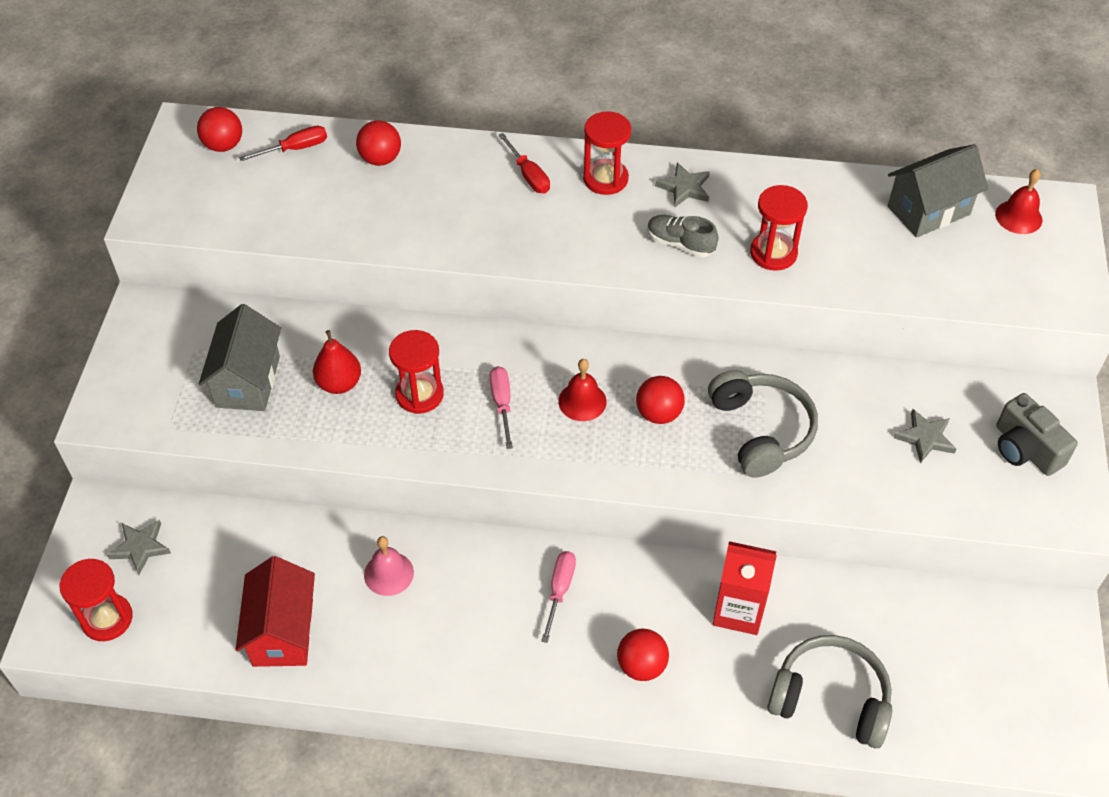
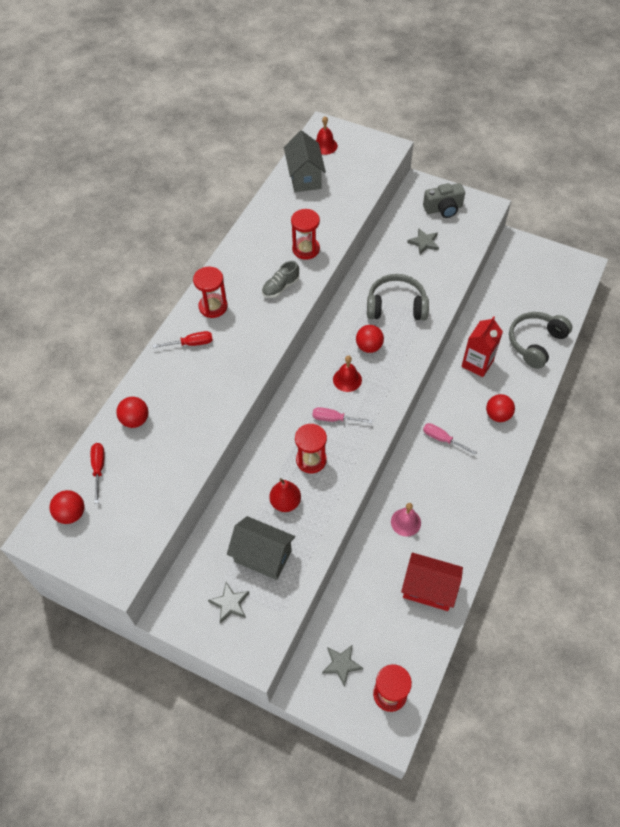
camera: 70 degrees left, 5 degrees up
(684, 187) = (238, 272): grey star -> grey star (230, 603)

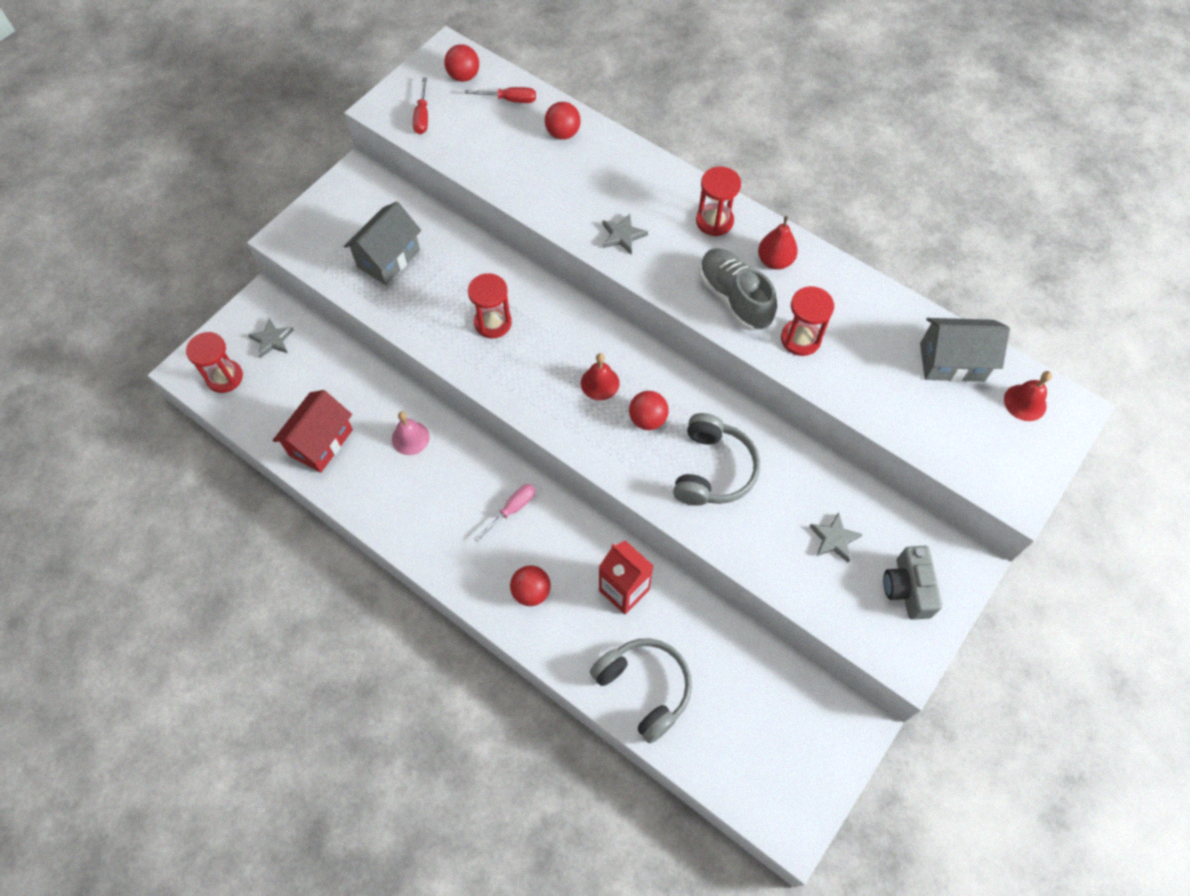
camera: 100 degrees right, 5 degrees up
(191, 344) = (659, 193): red screwdriver -> red screwdriver (422, 117)
(230, 603) = (347, 223): grey star -> grey star (622, 235)
(280, 287) = (734, 298): grey shoe -> grey shoe, size x1.64
(285, 502) = (445, 289): red pear -> red pear (775, 261)
(334, 419) = (543, 357): pink screwdriver -> none

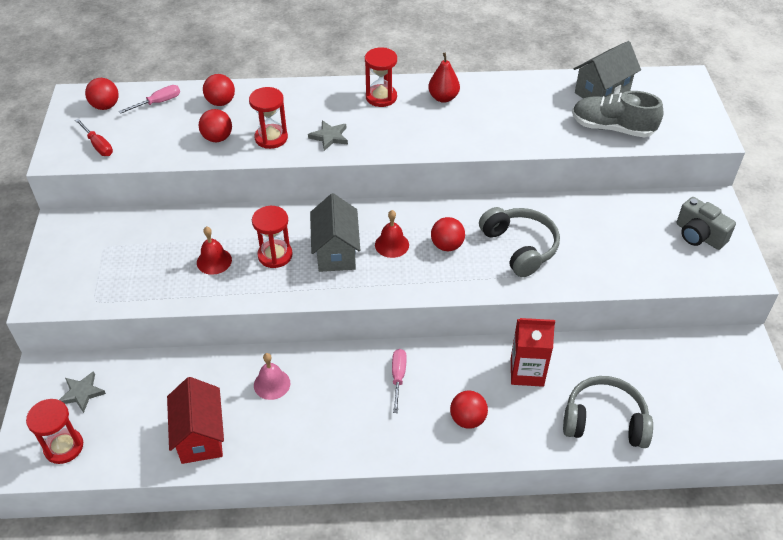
camera: 40 degrees left, 15 degrees down
(388, 258) = (147, 263): grey house -> grey house (336, 252)
(510, 100) = (158, 102): red screwdriver -> pink screwdriver
(524, 172) = (217, 138): none -> red ball
(734, 298) = (441, 131): grey shoe -> grey shoe (612, 128)
(800, 339) = (506, 129): red hourglass -> red hourglass (271, 138)
(834, 539) = (631, 237): grey star -> none
(1025, 402) = (661, 89): red bell -> red bell (214, 261)

